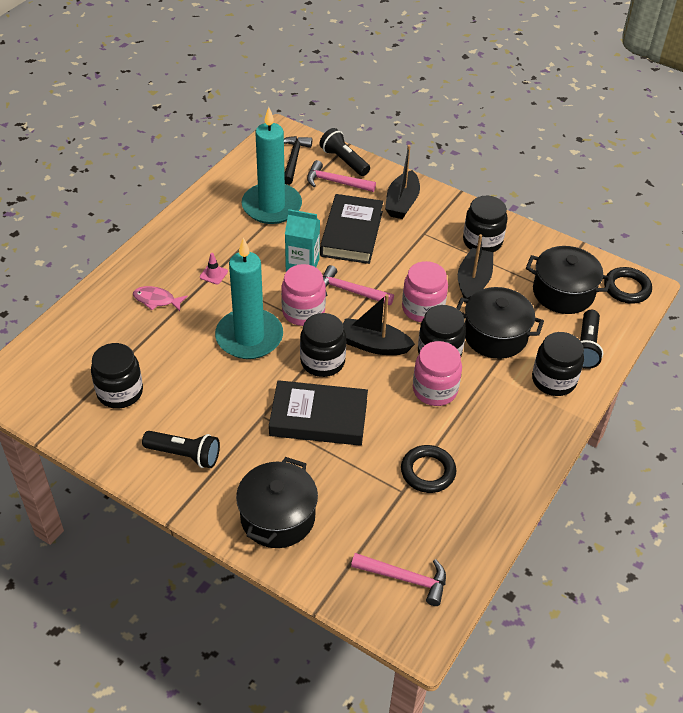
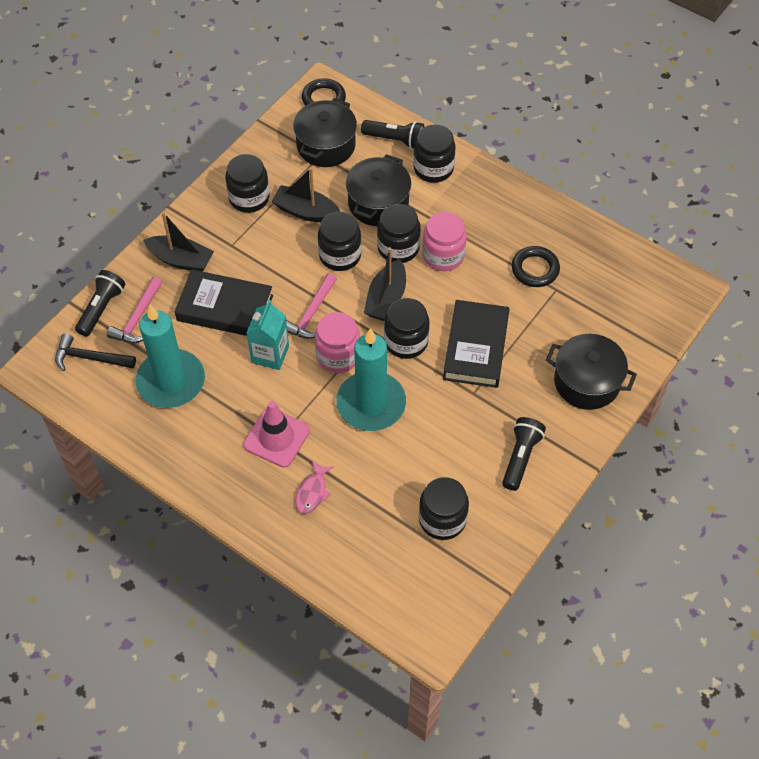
camera: 85 degrees left, 10 degrees up
(213, 274) = (276, 438): pink traffic cone -> pink traffic cone, size x2.14
(344, 161) = (101, 308): black flashlight -> black flashlight turned 150 degrees clockwise
(405, 579) = (641, 294): pink hammer -> none
(423, 308) = (340, 255): pink jar -> black jar

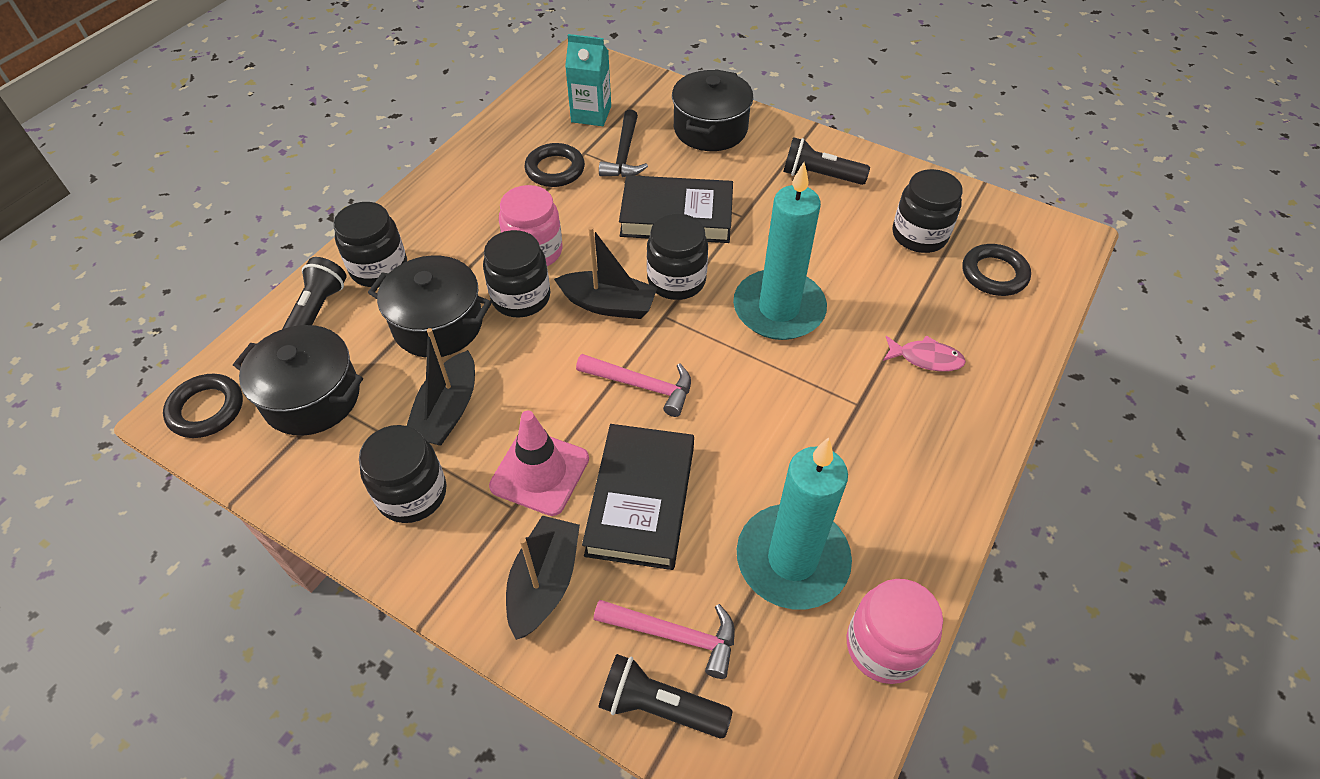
camera: 95 degrees left, 5 degrees down
(90, 358) = (769, 704): black hammer -> black hammer (624, 154)
(270, 354) = (719, 429): turquoise carton -> turquoise carton (591, 114)
(276, 438) = (856, 406): pink traffic cone -> pink traffic cone (540, 472)
(338, 355) = (709, 349): pink jar -> pink jar (884, 646)
(340, 255) = (534, 361): black jar -> none
(393, 565) = (994, 274): none -> black ring

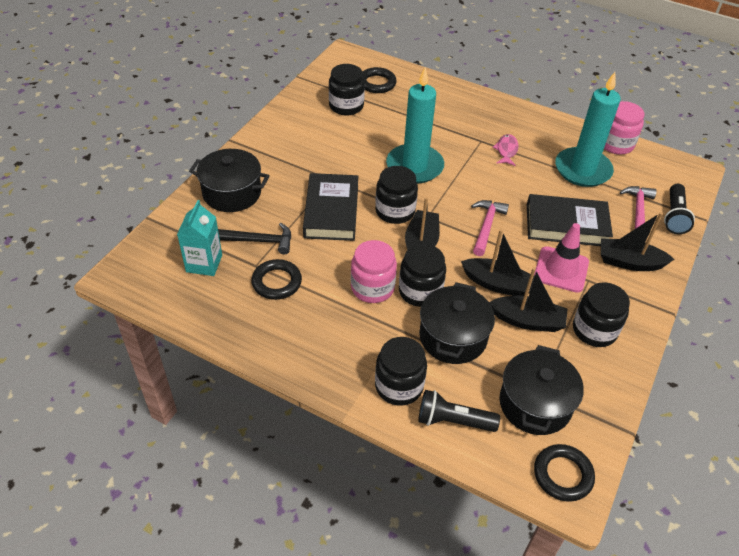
camera: 95 degrees left, 5 degrees down
(521, 383) = (497, 284): none -> black boat
(820, 176) = (289, 142): black flashlight -> none
(926, 358) = (444, 114): pink fish -> pink fish (506, 150)

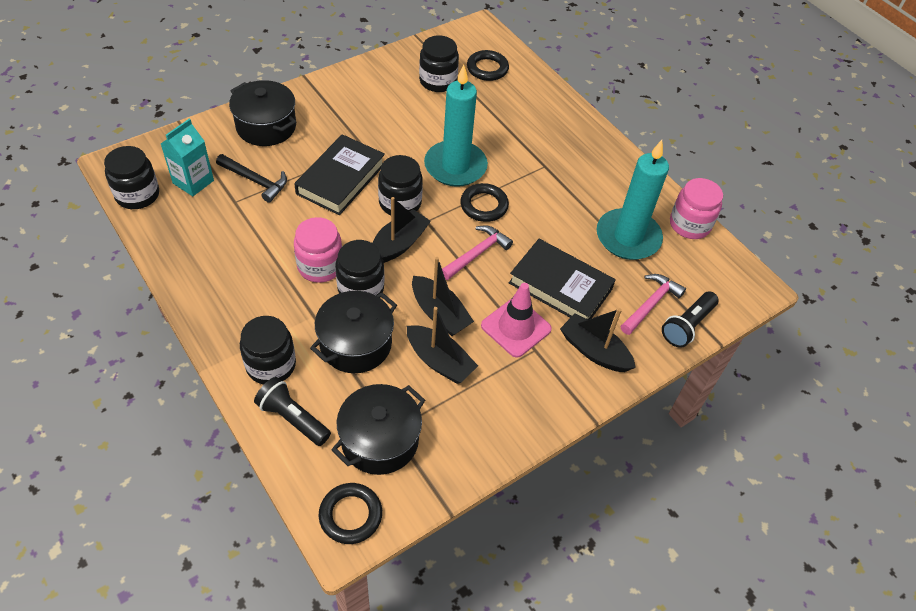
camera: 25 degrees right, 5 degrees up
(276, 282) = (240, 225): black ring -> black ring (484, 205)
(506, 150) = (563, 186): pink fish -> none
(594, 330) = (498, 400): black jar -> black jar (137, 195)

